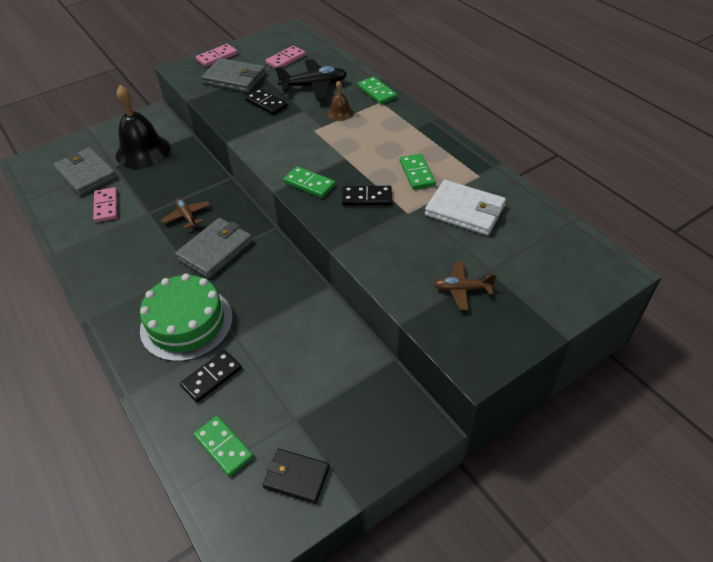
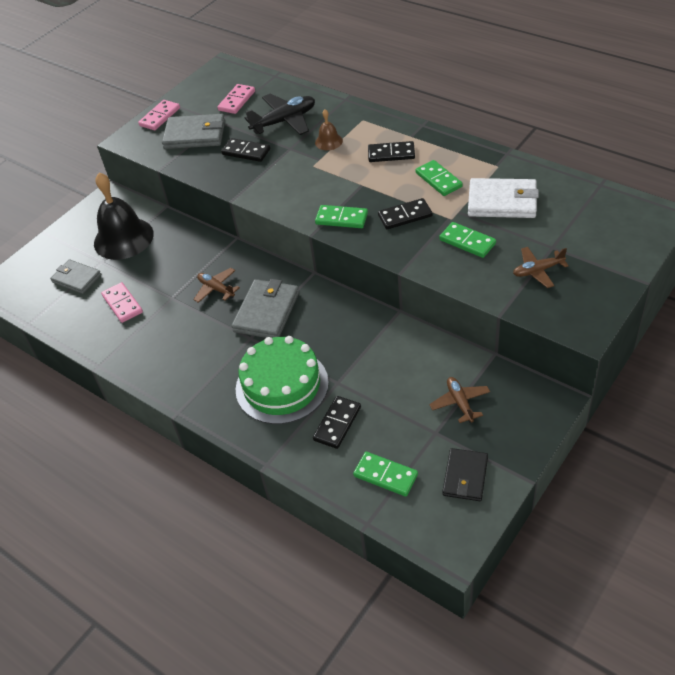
camera: 15 degrees left, 0 degrees up
(86, 174) = (76, 278): grey wallet -> grey wallet, size x0.66
(296, 477) = (465, 476): black wallet -> black wallet turned 75 degrees counterclockwise
(334, 397) = (460, 403): none -> brown plane
(377, 92) = (353, 111): green domino -> green domino (467, 242)
(388, 138) = (391, 154): none -> black domino

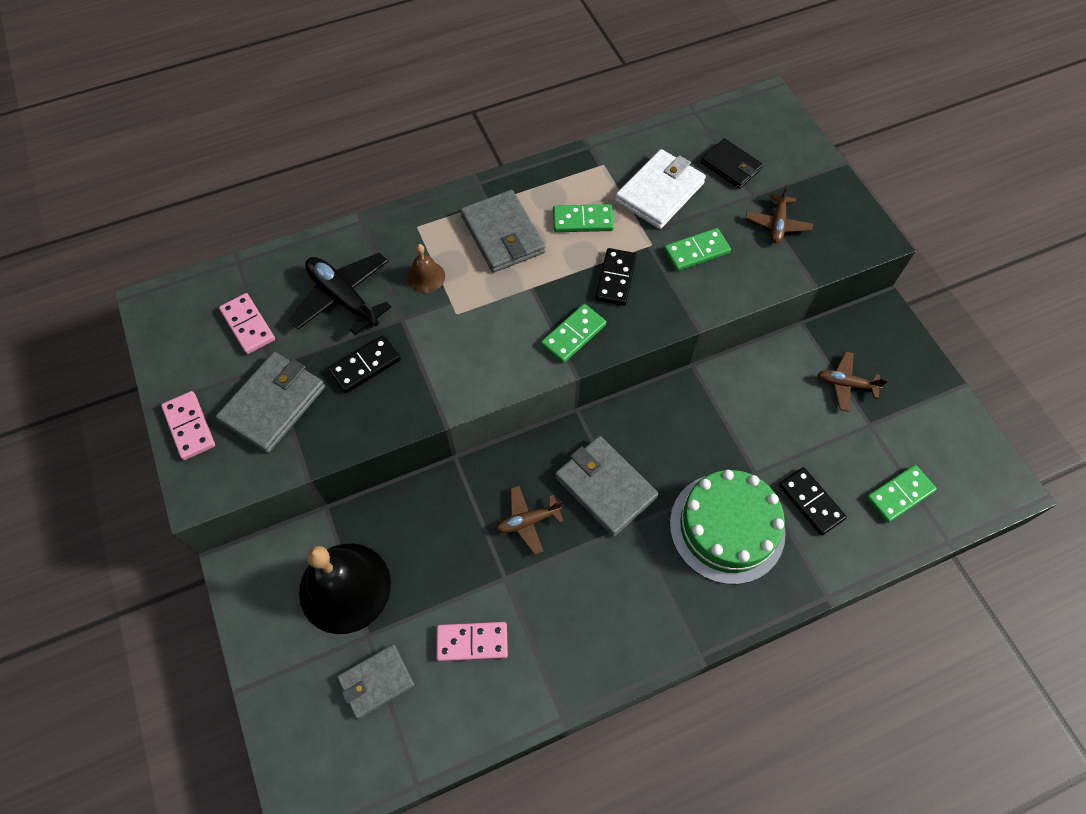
camera: 65 degrees left, 15 degrees up
(284, 121) = (343, 298): black plane -> black plane turned 45 degrees counterclockwise
(391, 154) = (503, 234): black domino -> grey wallet
(465, 476) = (934, 431): black wallet -> black wallet (731, 166)

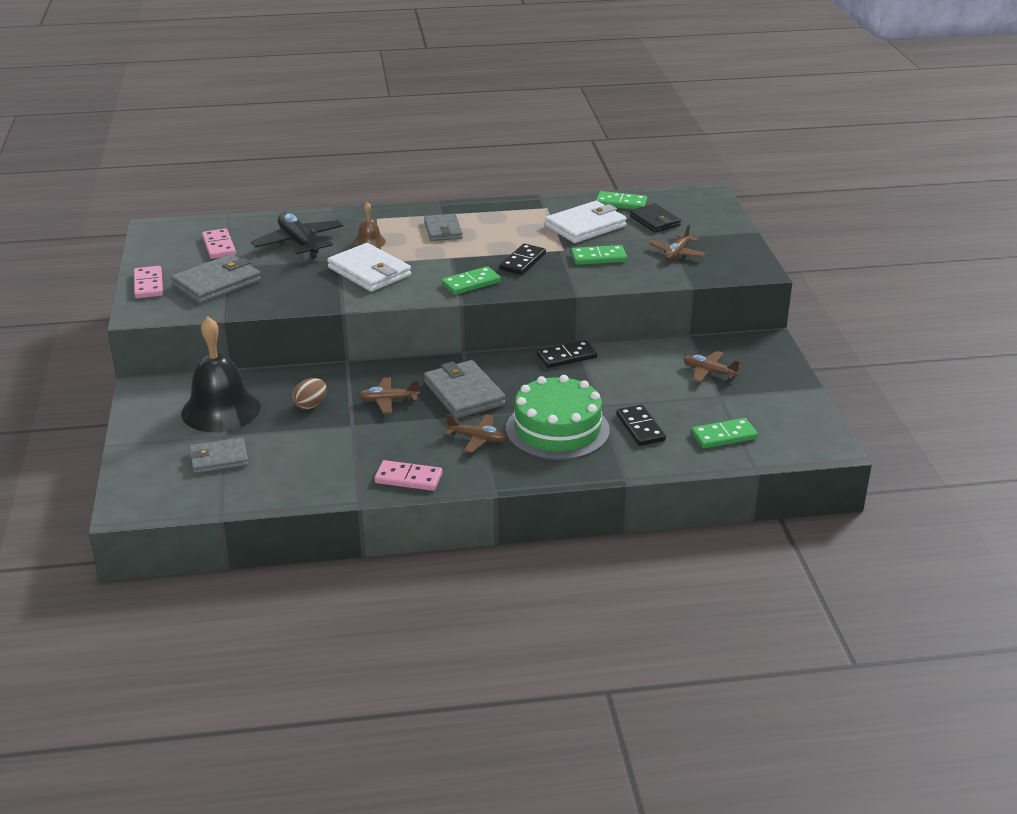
camera: 15 degrees right, 30 degrees down
(365, 366) = (297, 276): black domino -> black domino (566, 357)
(444, 552) = (310, 405): none -> brown egg
(448, 338) = (369, 272): none -> white wallet
(472, 642) = (307, 452): pink domino -> pink domino (408, 478)
(503, 234) = (443, 230): grey wallet -> grey wallet, size x0.66
(582, 220) = (512, 232): green domino -> green domino (621, 203)
(649, 567) = (477, 438): none -> brown plane

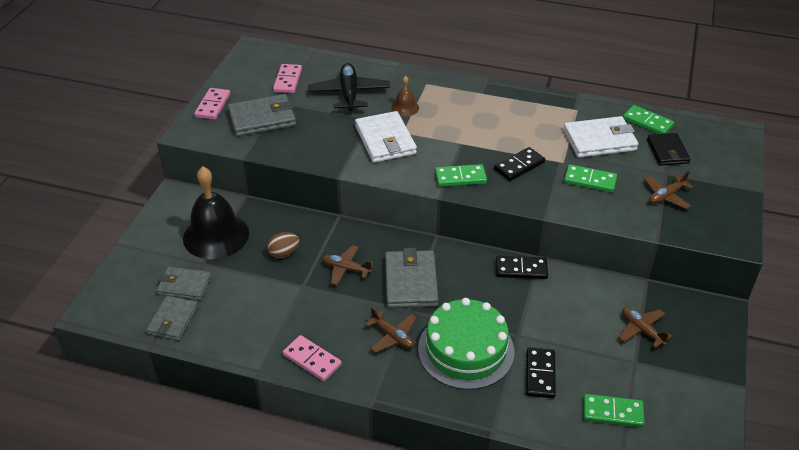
camera: 25 degrees right, 10 degrees up
(443, 230) = (472, 111): grey wallet -> grey wallet (173, 320)

